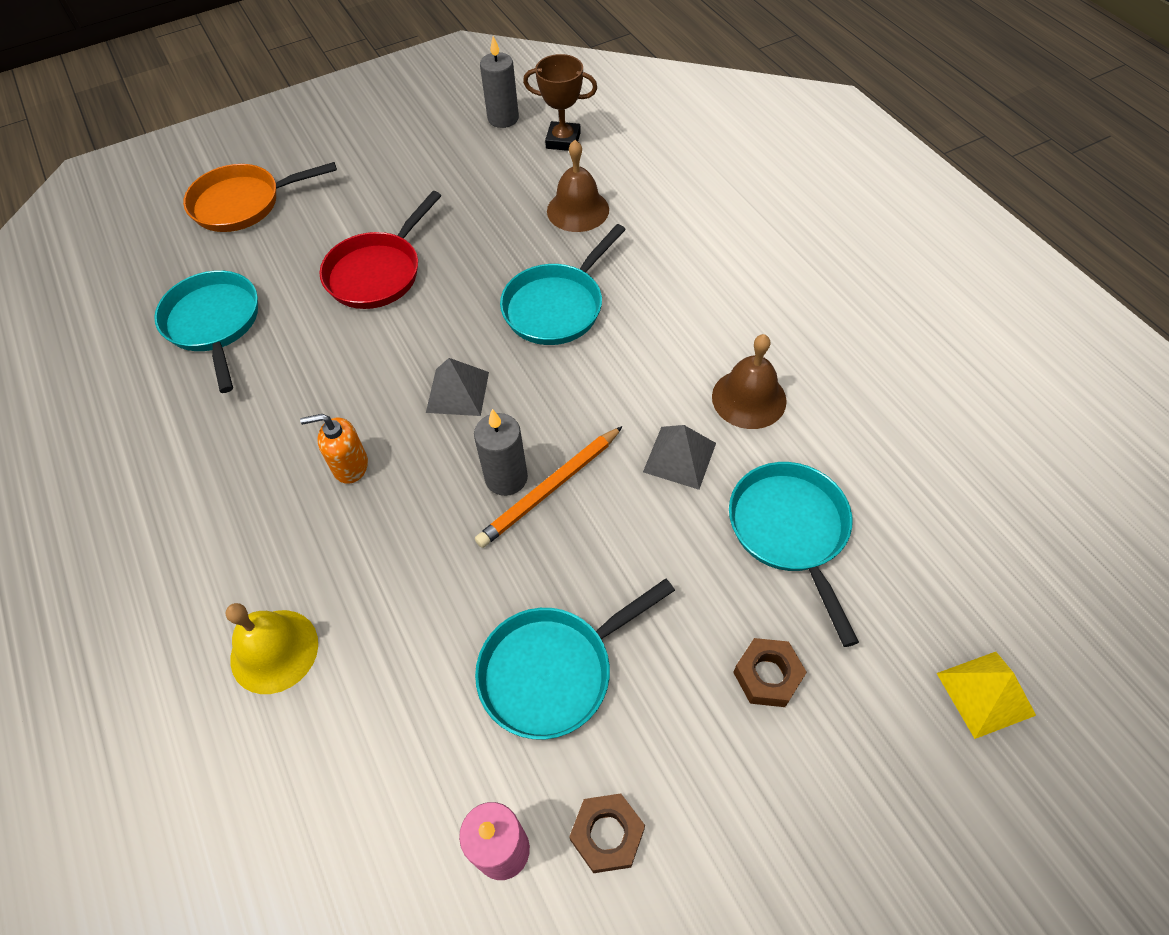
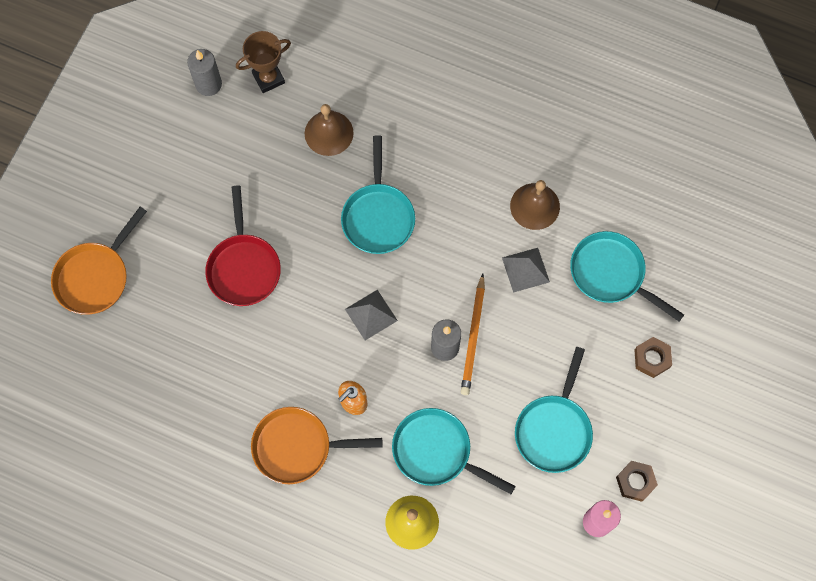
camera: 40 degrees left, 15 degrees up
(214, 324) = (176, 374): turquoise pan -> turquoise pan (436, 451)
(246, 471) = (297, 447): none -> orange pan
(985, 694) = (749, 297): yellow pyramid -> none

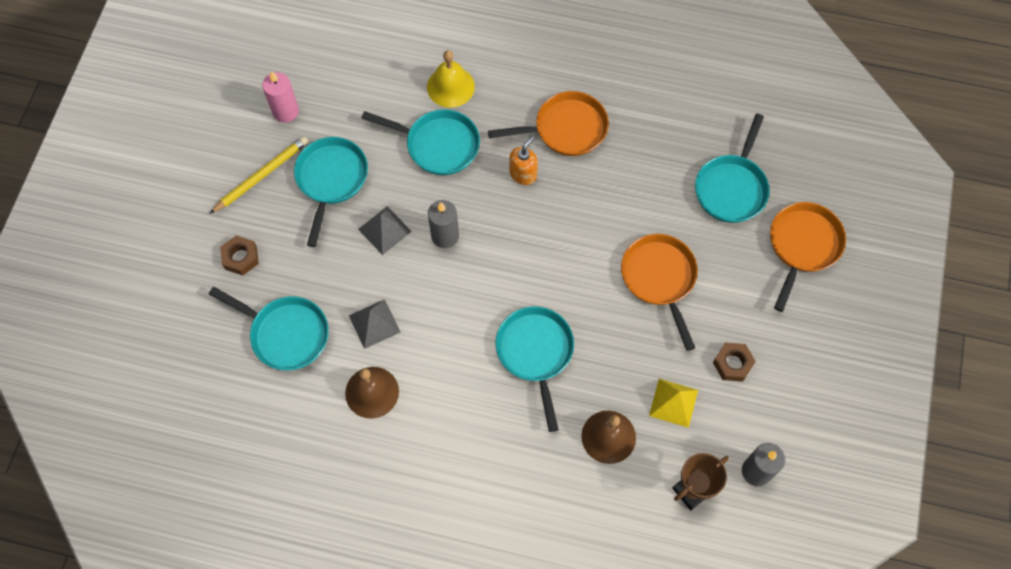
camera: 170 degrees right, 5 degrees down
(144, 349) = (731, 188): none -> turquoise pan
(244, 267) = (659, 279): red pan -> orange pan
(263, 152) = (673, 403): none -> yellow pyramid
(371, 314) = (523, 254): grey pyramid -> grey pyramid (384, 230)
(473, 337) = (418, 250): orange pencil -> none
(627, 447) = (261, 175): none -> yellow pencil
(635, 482) = (252, 148): brown nut -> brown nut (732, 364)

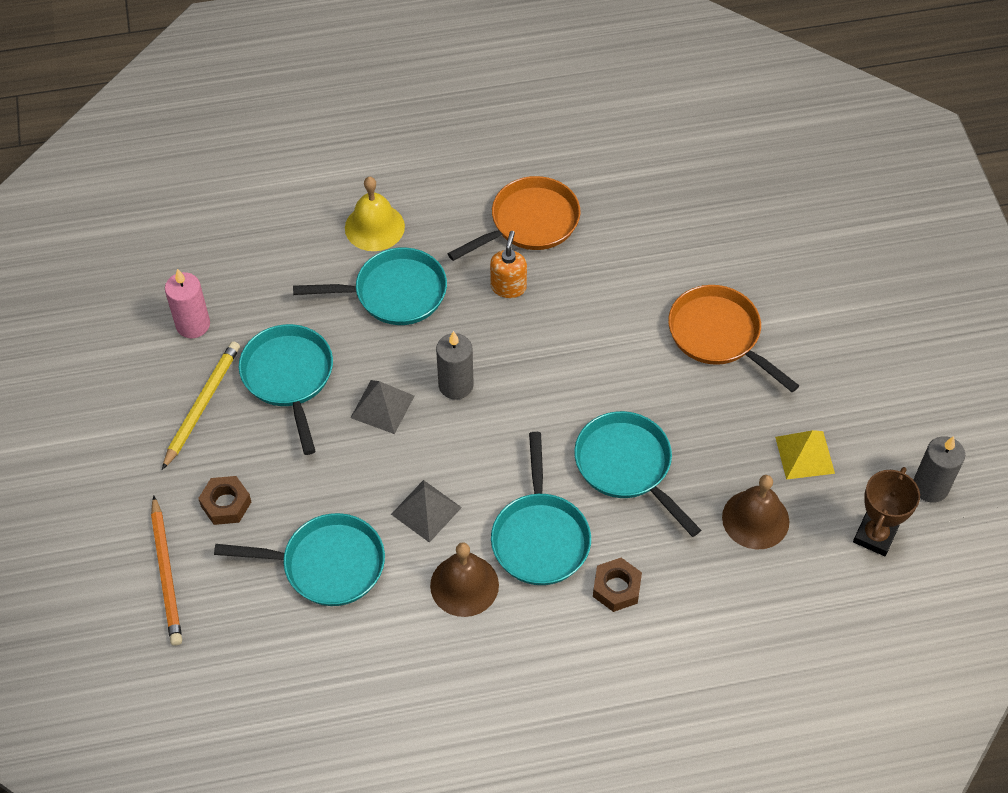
camera: 25 degrees left, 10 degrees down
(176, 292) = (167, 573): none -> orange pencil
(731, 188) = (742, 215): turquoise pan -> turquoise pan (540, 537)
(732, 364) = (844, 390): brown nut -> brown nut (616, 588)
(802, 246) = (848, 243): orange pan -> none

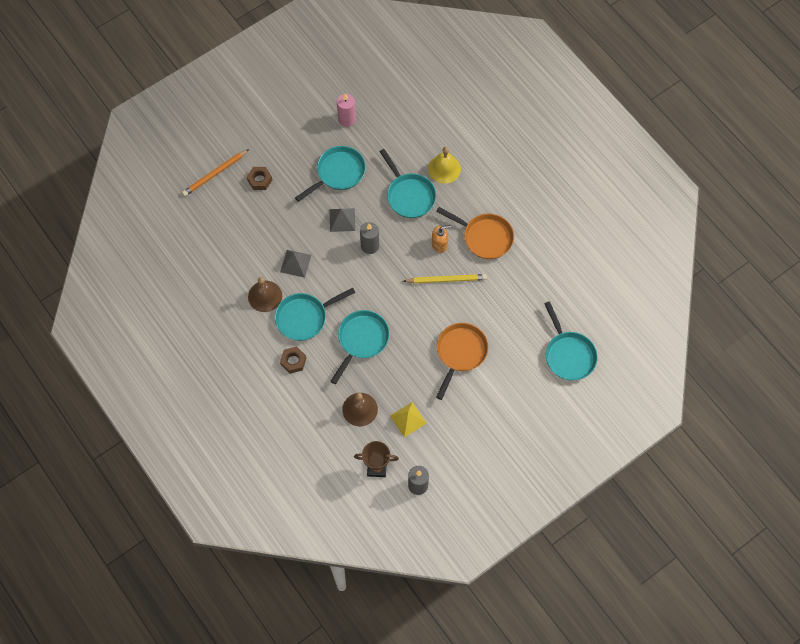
camera: 65 degrees right, 10 degrees up
(202, 405) = (305, 145): yellow pencil -> yellow pencil (446, 279)
(327, 565) = (249, 235): turquoise pan -> turquoise pan (568, 355)

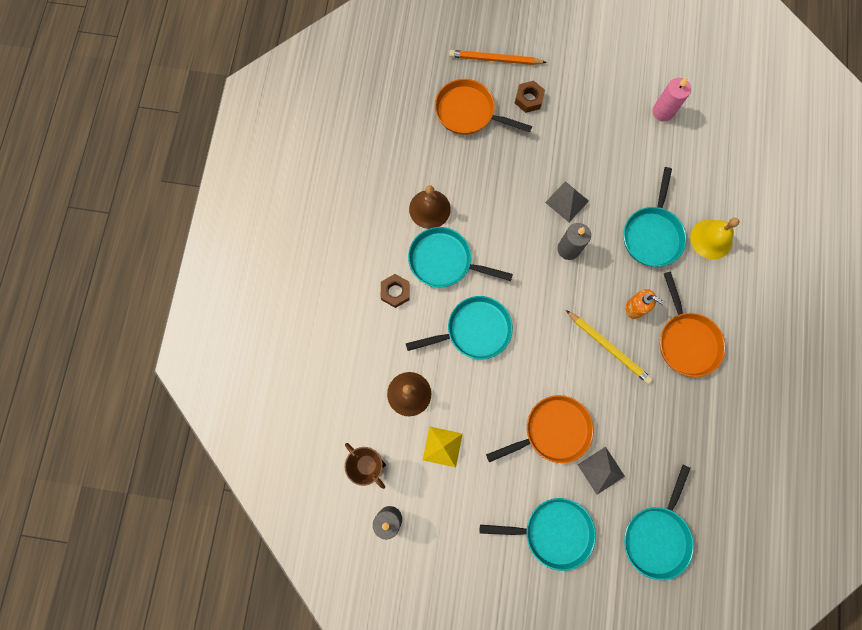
camera: 45 degrees right, 10 degrees up
(230, 219) = (468, 112): none -> orange pan
(295, 263) = (485, 204): grey pyramid -> grey pyramid (601, 470)
(338, 173) = (606, 155): turquoise pan -> turquoise pan (553, 532)

